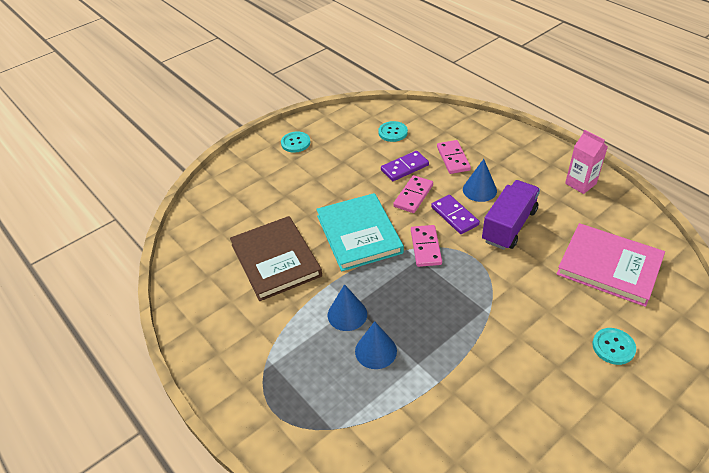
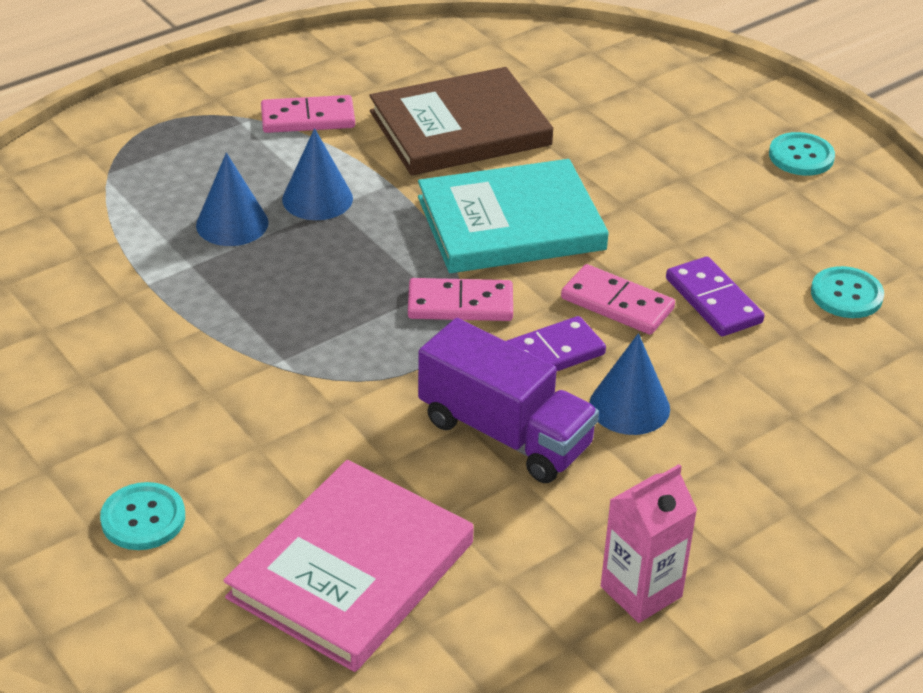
camera: 90 degrees right, 5 degrees down
(453, 158) = (746, 379): pink domino -> pink domino (308, 118)

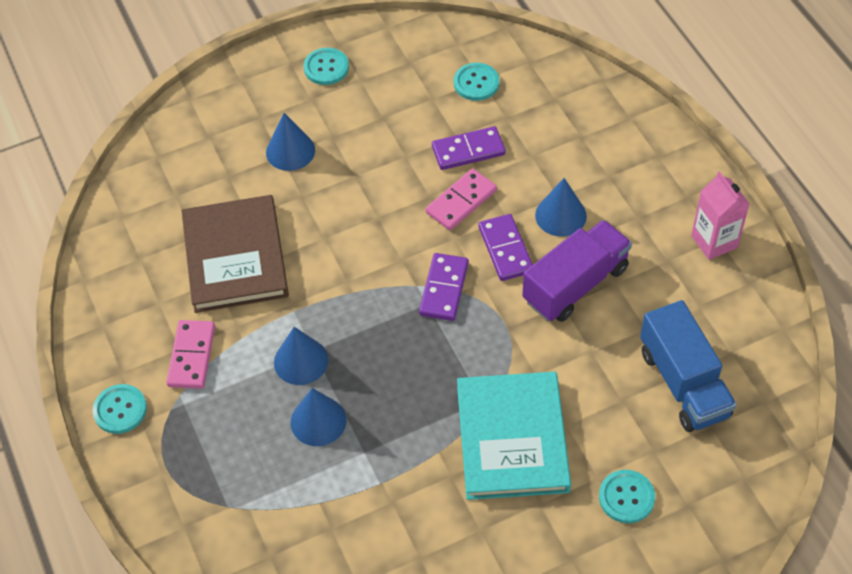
camera: 75 degrees left, 15 degrees up
(227, 82) = (120, 410): none -> turquoise button
(351, 570) = (683, 383): pink book -> blue truck
(460, 304) = (444, 289): pink domino -> purple domino
(510, 223) = (361, 245): turquoise book -> turquoise book (512, 438)
(643, 146) = (290, 151): none -> blue cone

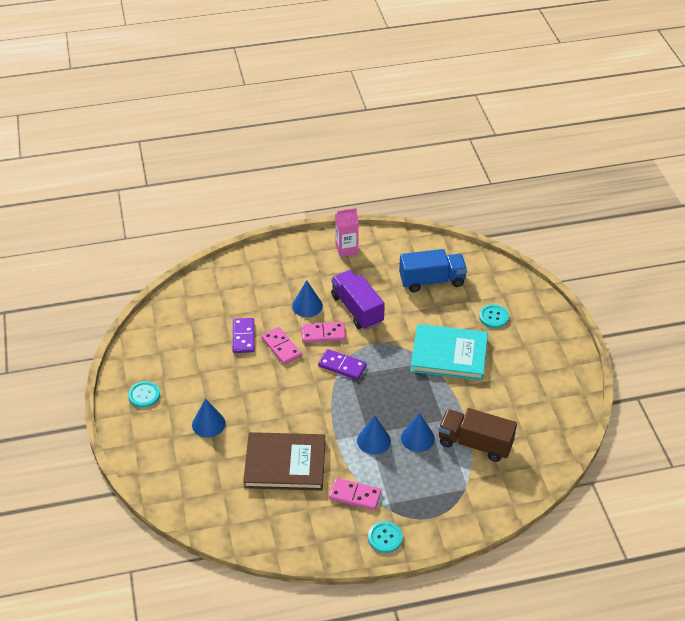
camera: 80 degrees left, 10 degrees down
(323, 508) = (475, 443): none -> brown truck
(476, 83) = (191, 323): turquoise button -> none
(505, 249) = (323, 334): purple domino -> pink domino

